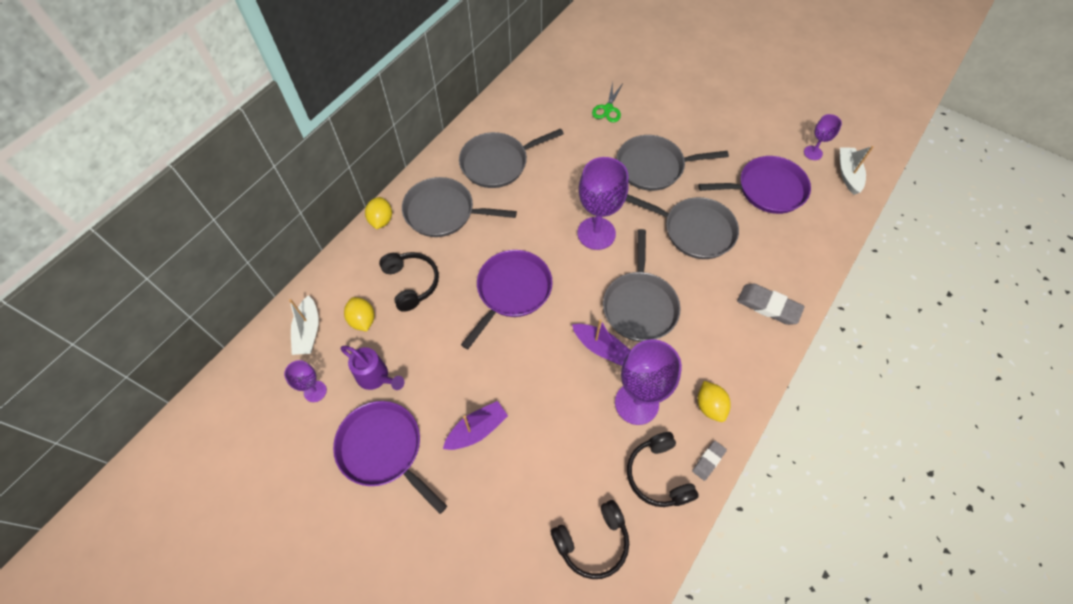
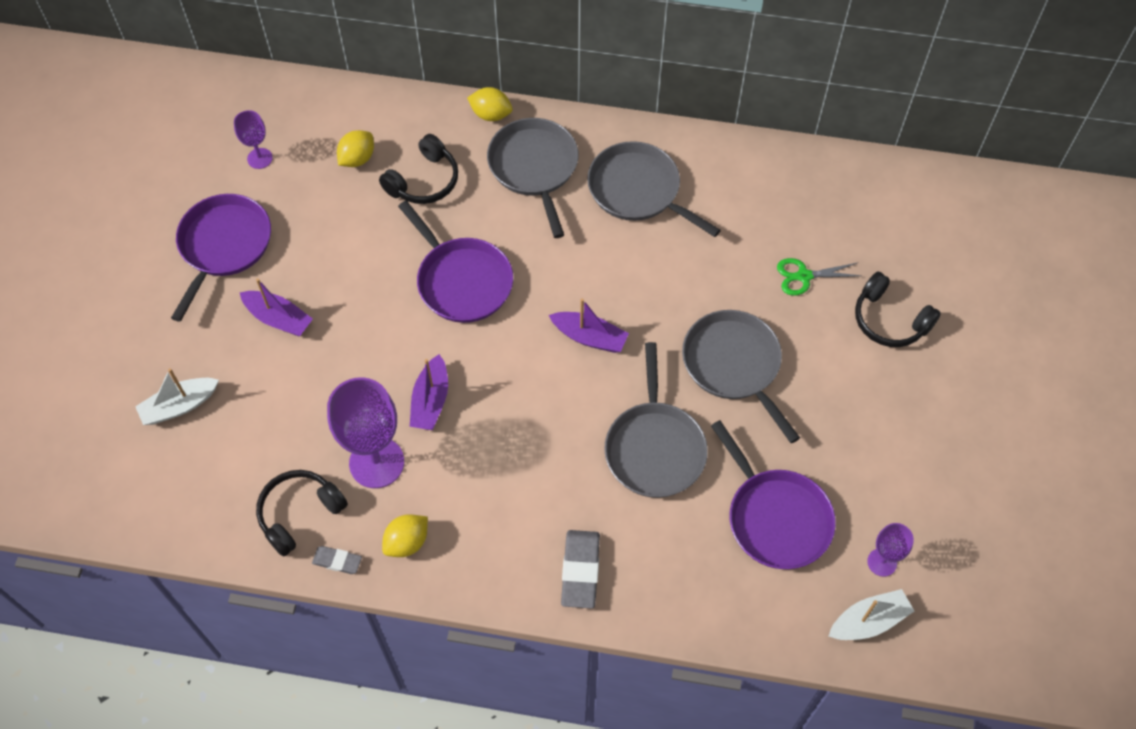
camera: 65 degrees right, 0 degrees up
(308, 331) = (322, 119): white boat -> white boat (179, 406)
(376, 377) = (297, 202): purple watering can -> none
(381, 220) = (491, 114): yellow lemon -> yellow lemon turned 45 degrees clockwise
(512, 291) = (462, 281): purple pan -> purple pan turned 45 degrees clockwise
(592, 542) = (201, 474): black headphones -> black headphones (889, 320)
(596, 233) = (589, 337): purple goblet -> purple boat
(639, 306) = (508, 422): grey pan -> none

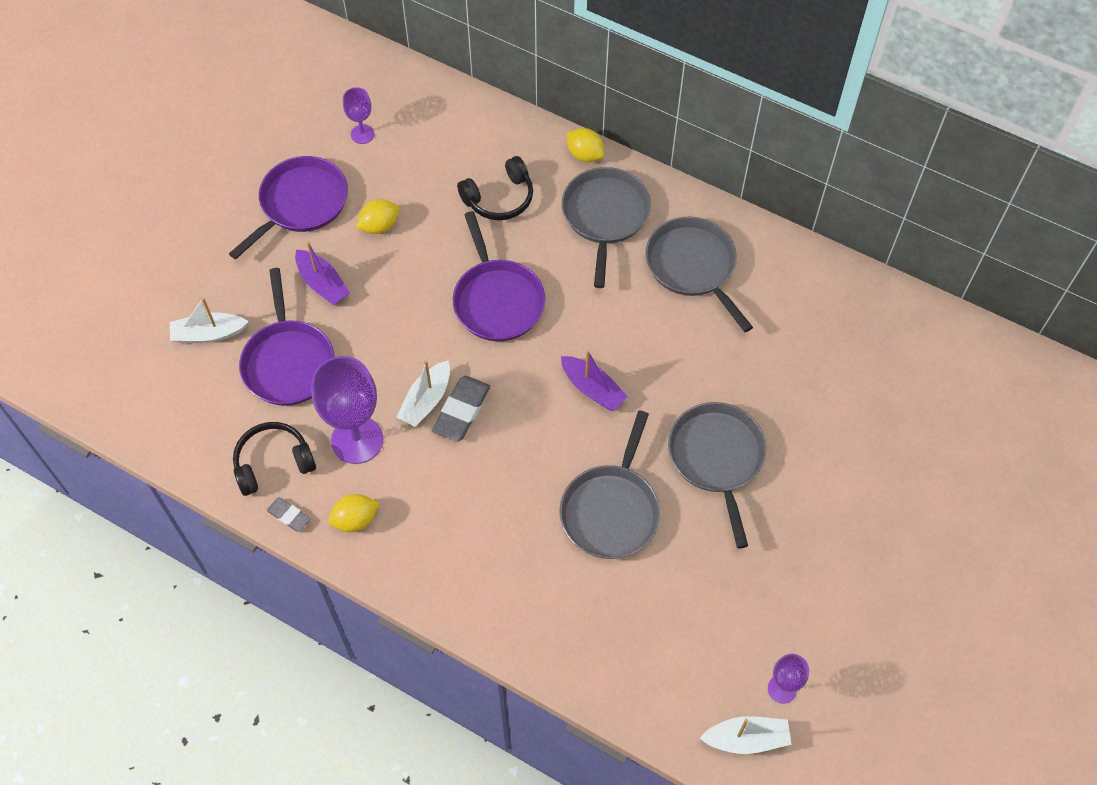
camera: 20 degrees right, 0 degrees up
(357, 159) = (448, 160): yellow lemon -> yellow lemon (379, 226)
(430, 401) = (426, 400): purple boat -> white boat
(580, 571) = (498, 599): grey eraser -> grey eraser (462, 411)
(776, 518) = (698, 613): purple pan -> purple pan (288, 362)
(803, 276) = (818, 396): green scissors -> none
(889, 320) = (885, 464): black headphones -> none

